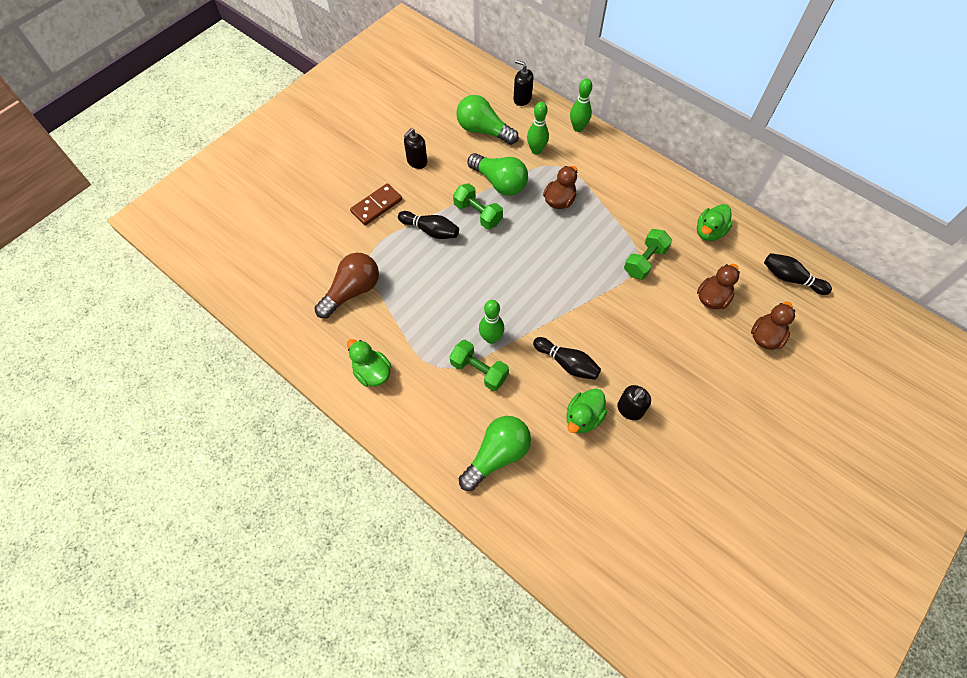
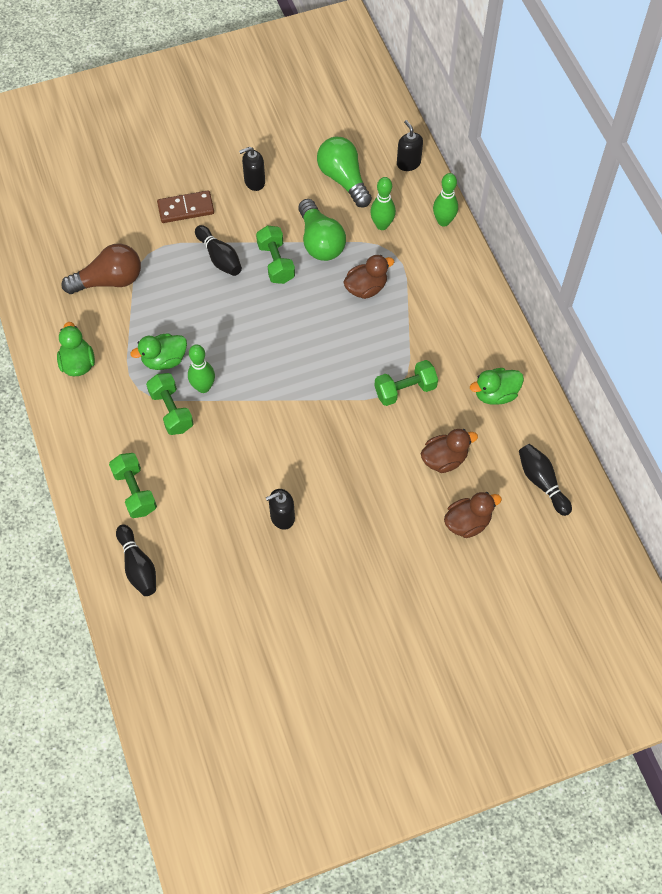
camera: 30 degrees right, 0 degrees up
(497, 455) = (135, 491): green light bulb -> green dumbbell
(567, 363) = (256, 446): black bowling pin -> black bowling pin (138, 566)
(583, 417) = (234, 501): green duck -> green duck (164, 360)

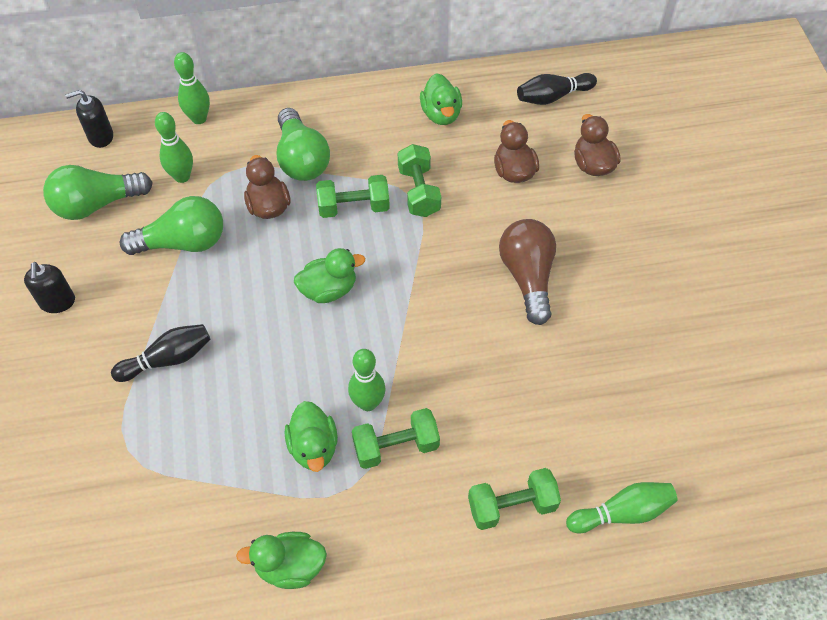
camera: 80 degrees left, 5 degrees down
(109, 281) = (157, 509): brown light bulb -> brown light bulb (527, 277)
(138, 566) = (622, 513): black bowling pin -> green bowling pin
(186, 209) = (69, 392): brown domino -> none
(276, 263) = (199, 295): green dumbbell -> green dumbbell (353, 207)
(282, 517) = (568, 337): black soap dispenser -> none
(296, 344) = (329, 289): none -> green duck
(419, 300) = (301, 159): none -> green light bulb

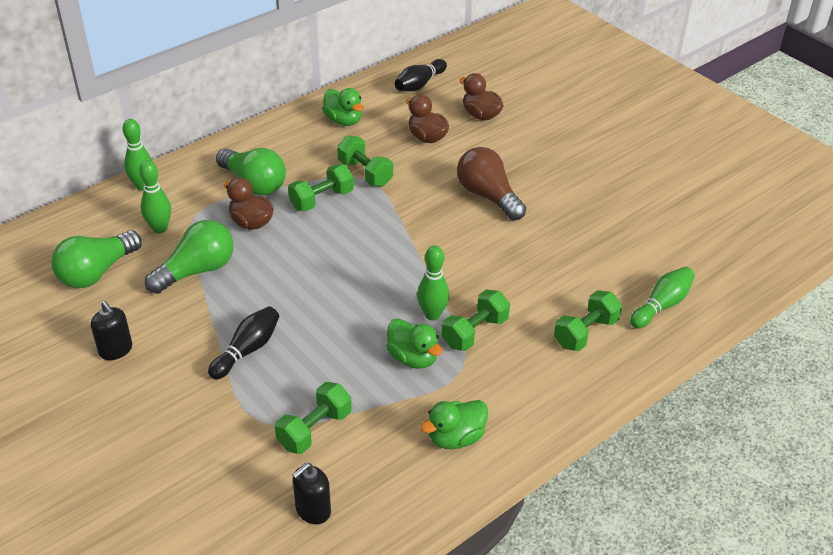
camera: 30 degrees left, 15 degrees down
(100, 136) = (61, 226): black soap dispenser -> black soap dispenser (313, 510)
(167, 484) = (314, 429): none -> green dumbbell
(329, 289) = (344, 257): green duck -> none

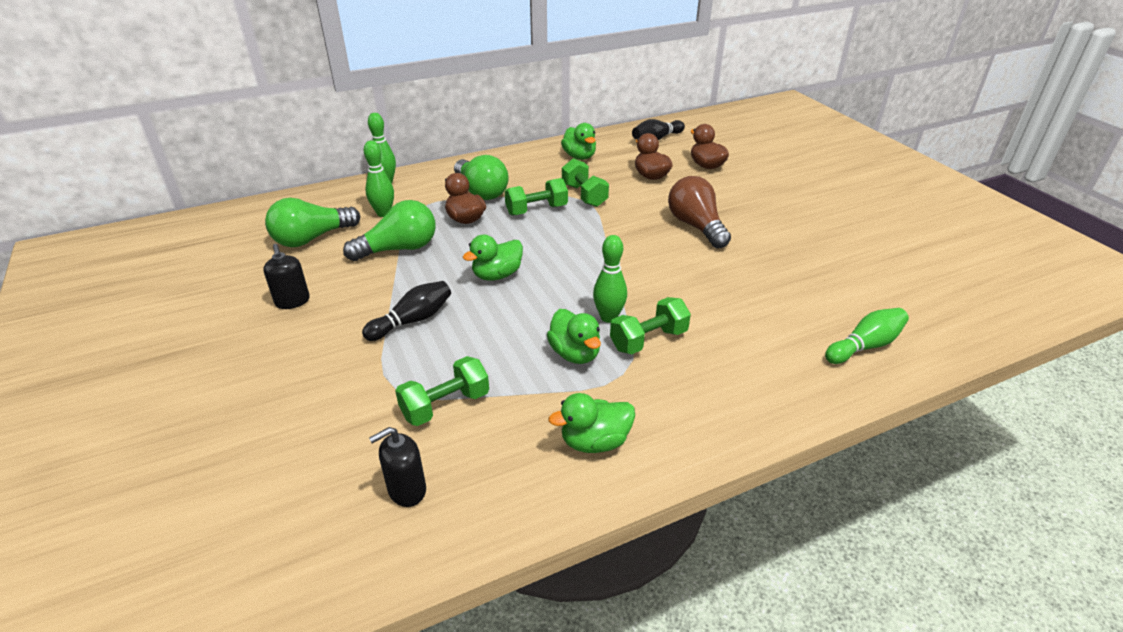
camera: 15 degrees right, 5 degrees down
(310, 285) = (497, 275): none -> green duck
(585, 332) = (771, 359): green dumbbell -> none

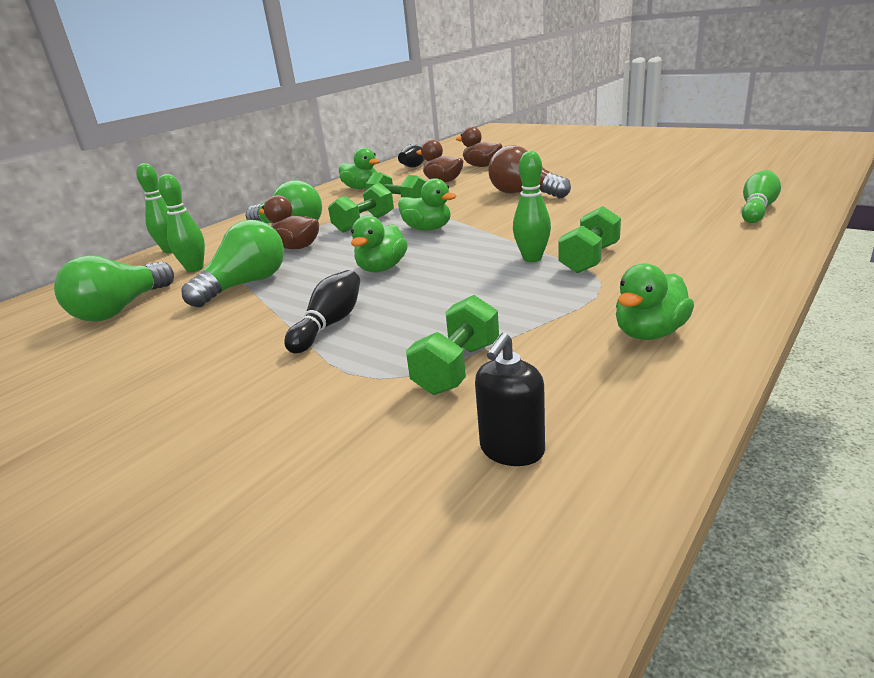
camera: 25 degrees left, 10 degrees down
(292, 301) = (151, 360): black soap dispenser -> none
(575, 353) = (537, 288): green duck -> green duck (427, 229)

